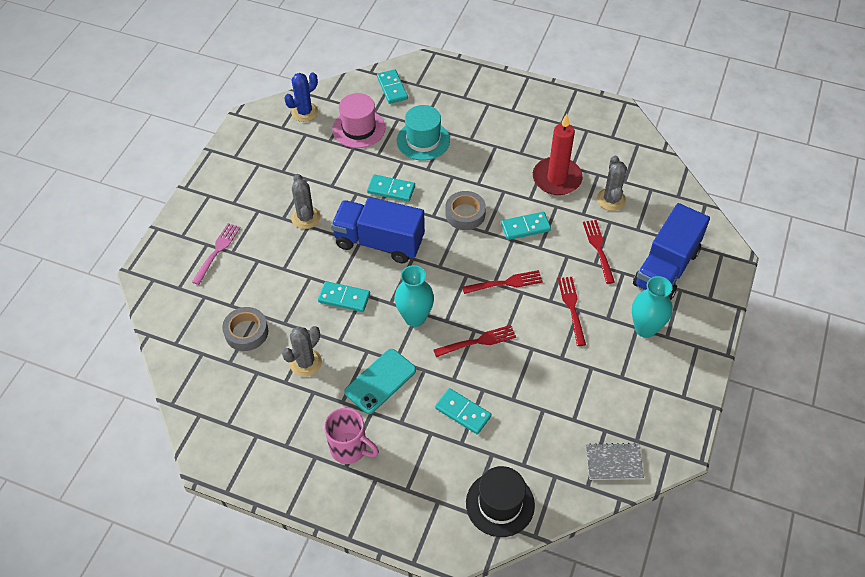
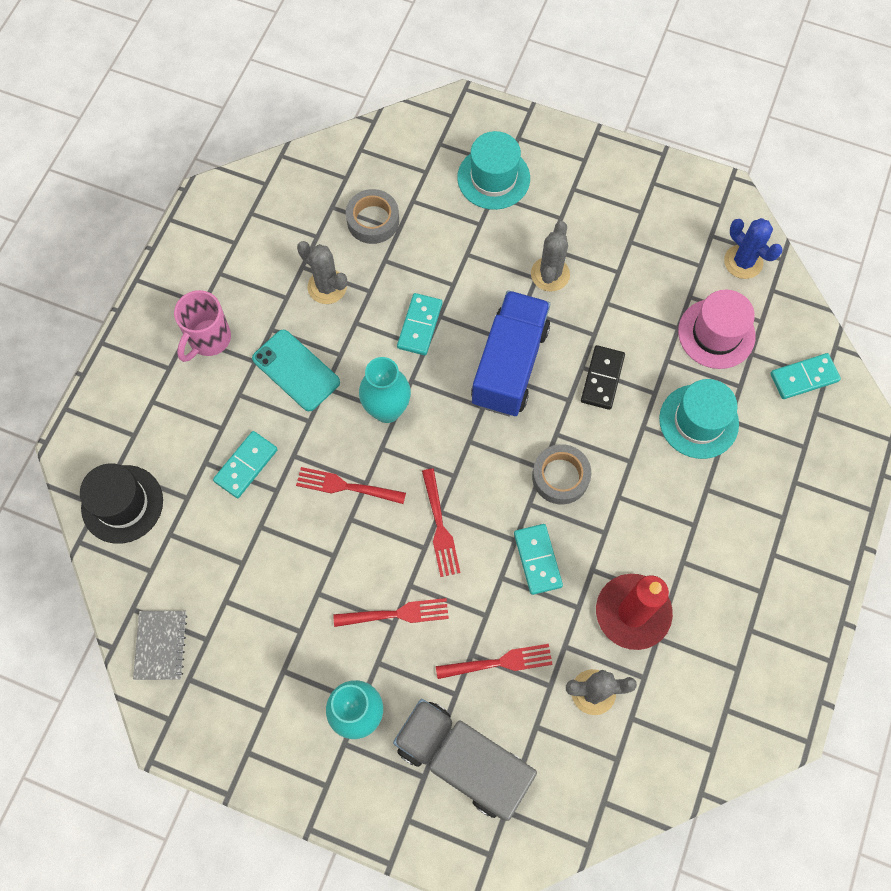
camera: 90 degrees right, 15 degrees up
(217, 251) = (493, 178): pink fork -> turquoise hat
(306, 217) = (550, 274): grey cactus -> grey cactus turned 60 degrees counterclockwise
(391, 189) = (602, 378): turquoise domino -> black domino
(477, 342) = (347, 486): red fork -> red fork turned 120 degrees clockwise
(666, 268) = (463, 760): blue truck -> grey truck

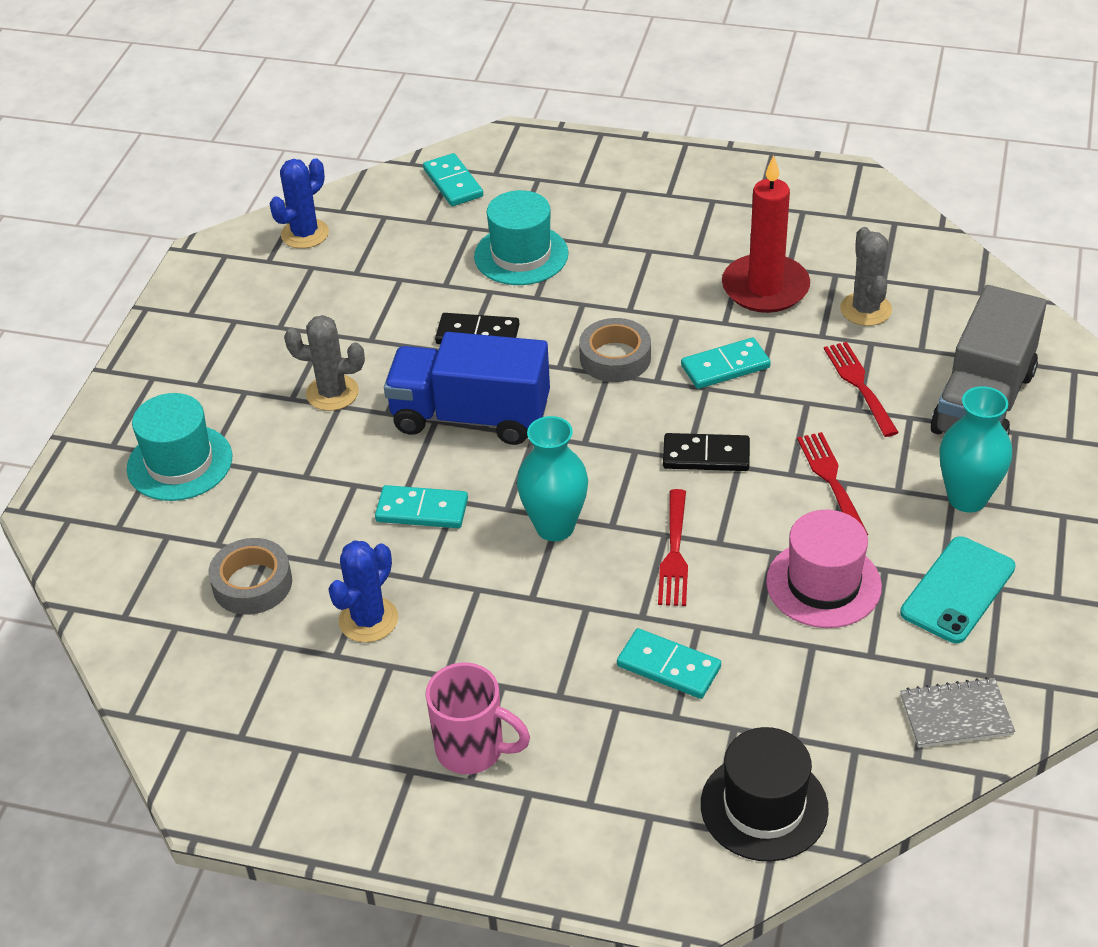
camera: 95 degrees left, 25 degrees down
(296, 370) = (510, 634): turquoise phone -> turquoise phone (958, 590)
(327, 287) = (368, 620): grey cactus -> blue cactus
(439, 526) = (706, 456): red fork -> black domino
(716, 333) = (404, 249): pink hat -> pink hat (823, 584)

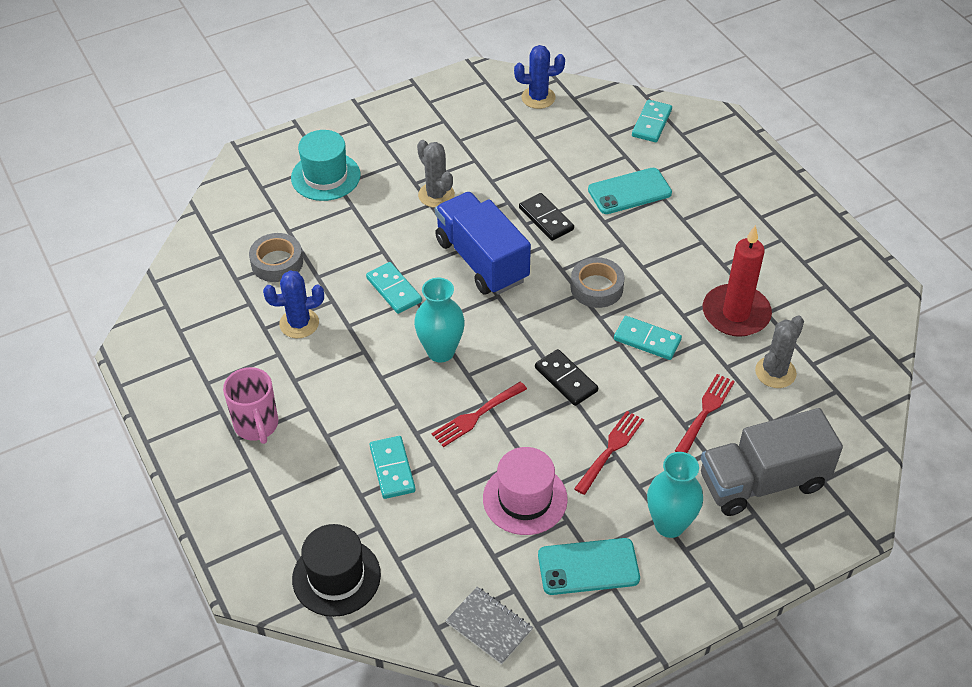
camera: 45 degrees right, 5 degrees up
(521, 255) = (629, 191): turquoise hat -> turquoise phone

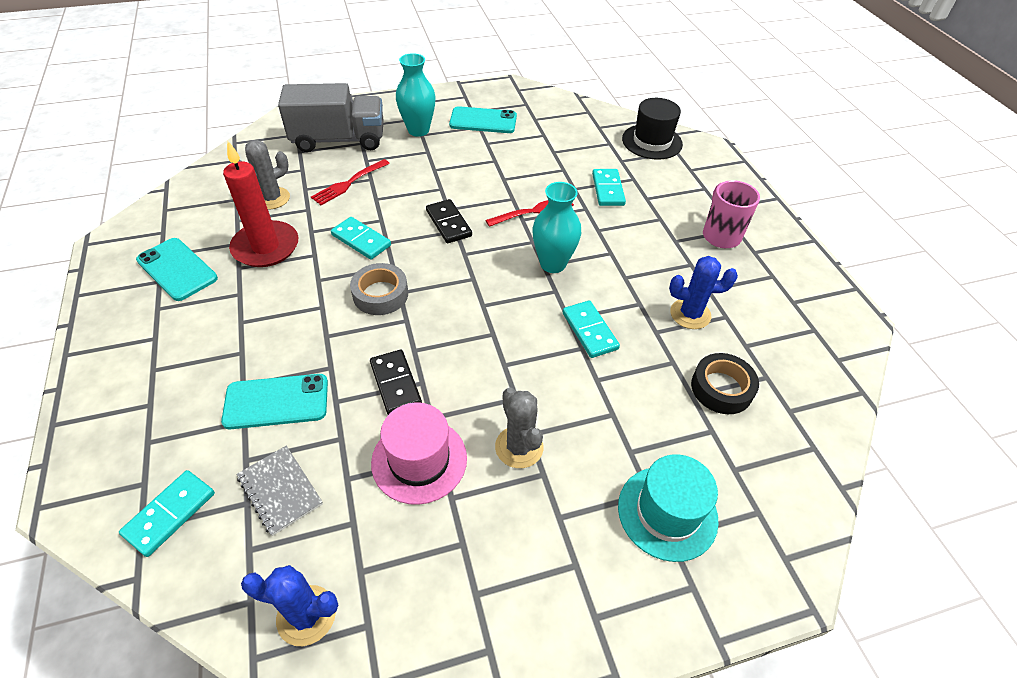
camera: 170 degrees left, 0 degrees up
(277, 262) = (721, 388): grey tape -> black tape
(482, 260) = (487, 346): blue truck -> none
(489, 626) = (556, 107): grey notebook -> grey notebook (280, 490)
(525, 499) = (512, 158): pink hat -> pink hat (419, 460)
(610, 450) = (436, 173): red fork -> none
(798, 275) = (177, 269): none -> turquoise phone

